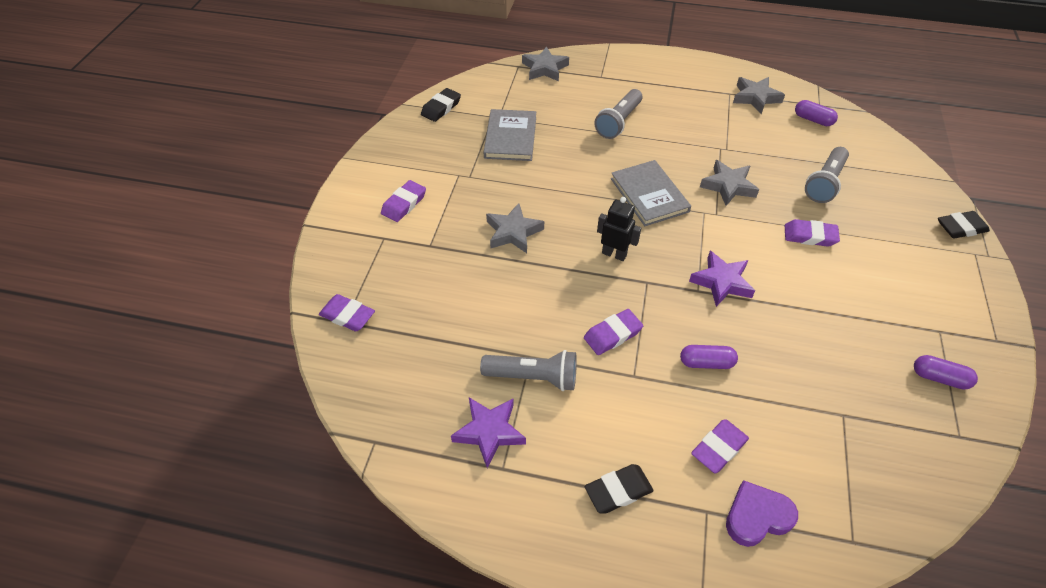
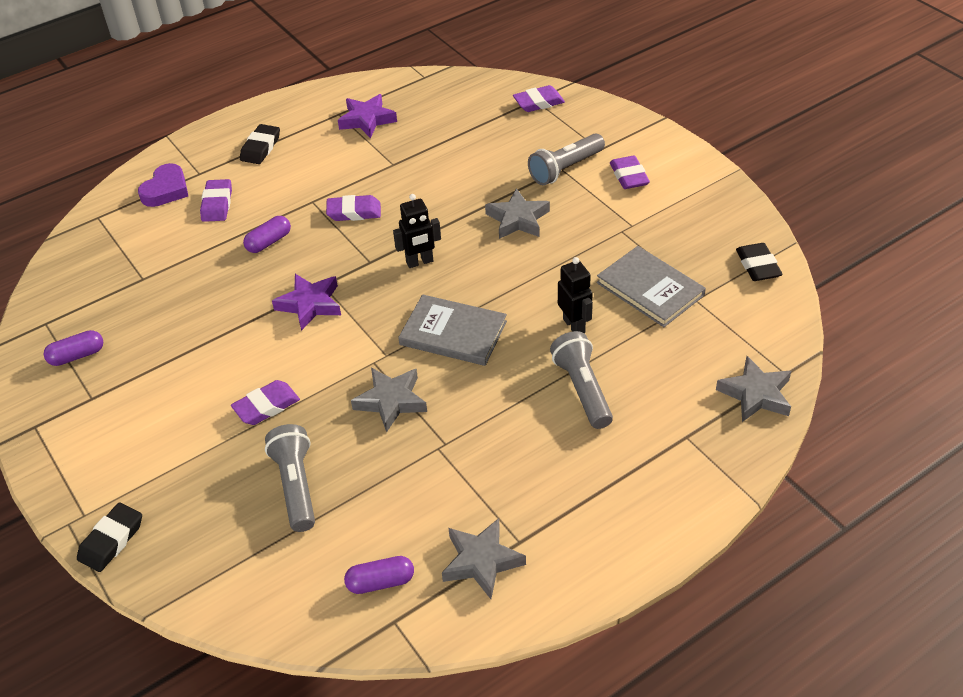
camera: 135 degrees right, 5 degrees down
(533, 377) = (376, 157): grey flashlight -> grey flashlight (565, 169)
(578, 150) = (574, 325): none -> black robot
(612, 334) = (354, 212): purple eraser -> purple eraser turned 75 degrees clockwise

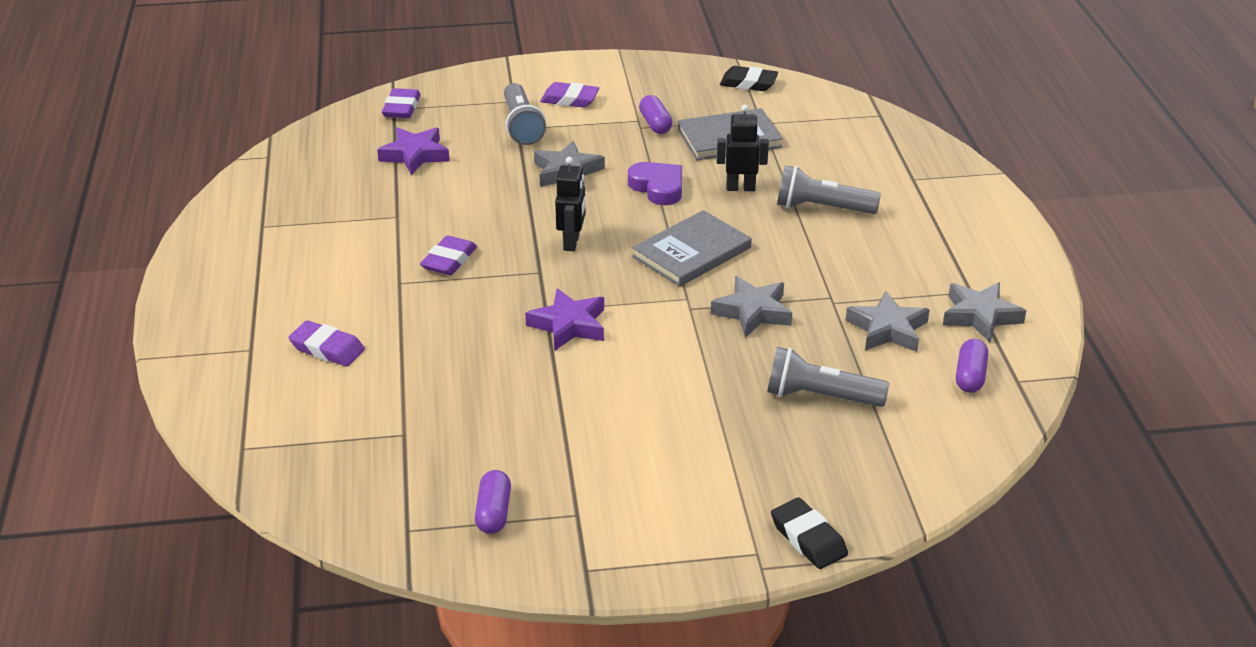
camera: 65 degrees left, 10 degrees down
(166, 190) = (253, 381): purple heart -> purple heart (658, 187)
(260, 148) = (258, 293): black eraser -> none
(266, 406) = (696, 390): purple eraser -> none
(269, 242) = (438, 328): purple capsule -> purple capsule (655, 124)
(367, 120) = (298, 211): purple star -> purple star (415, 155)
(756, 394) = (892, 134): grey star -> grey star (887, 329)

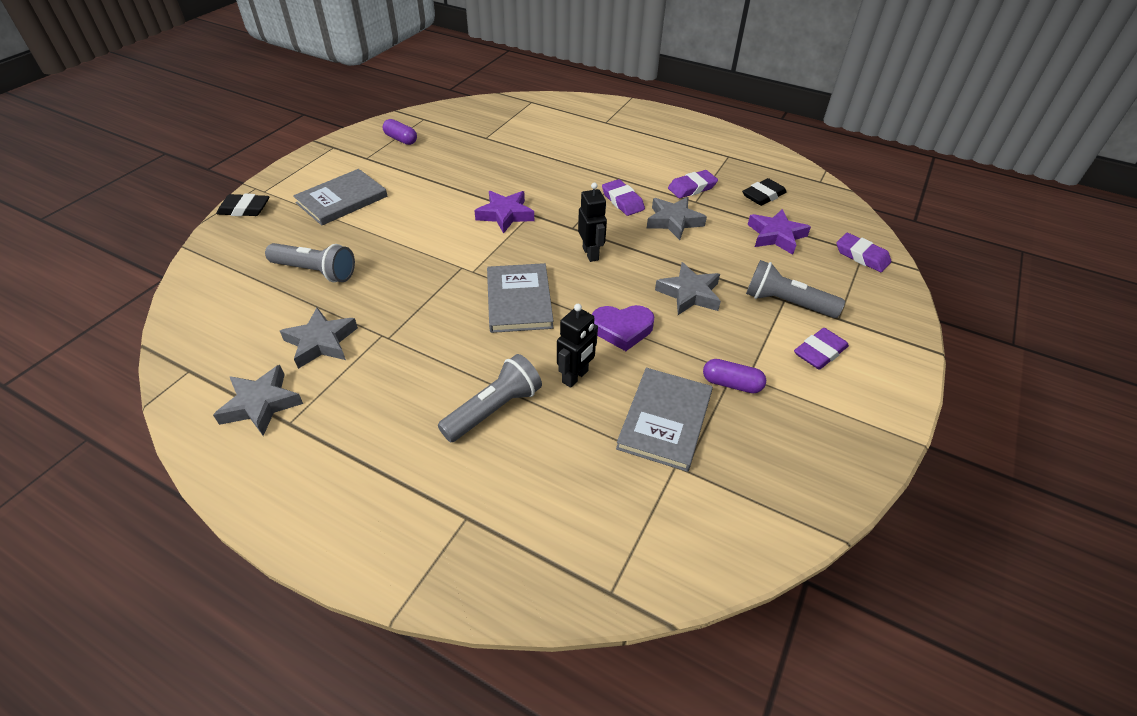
camera: 125 degrees right, 10 degrees up
(327, 349) = (580, 139): purple eraser -> purple eraser (692, 188)
(572, 243) = (591, 254): black robot -> black robot turned 150 degrees counterclockwise
(689, 467) = (342, 200): none -> grey book
(748, 83) = (773, 511): black eraser -> black eraser (763, 196)
(752, 312) = (423, 291): grey star -> grey star (674, 221)
(820, 397) = (316, 271): grey flashlight -> grey flashlight turned 60 degrees clockwise
(970, 376) = (228, 349): purple capsule -> none

